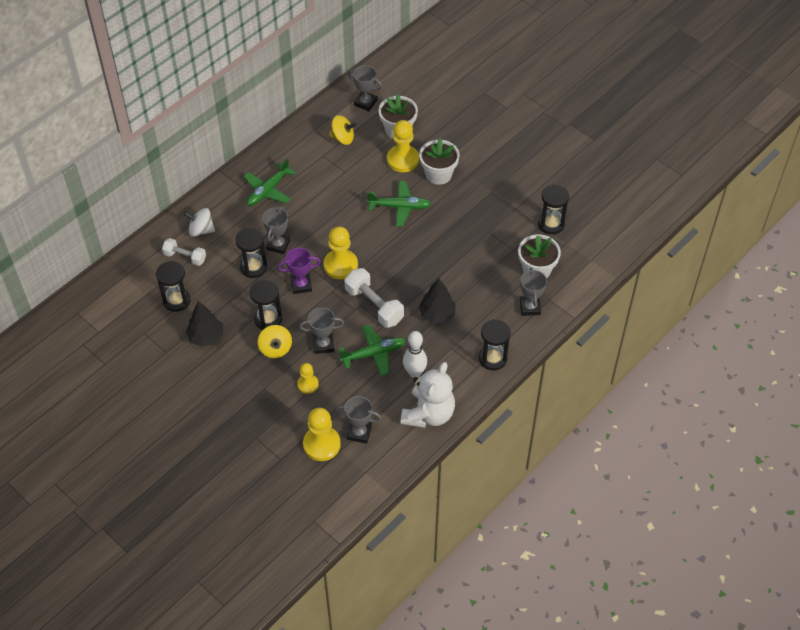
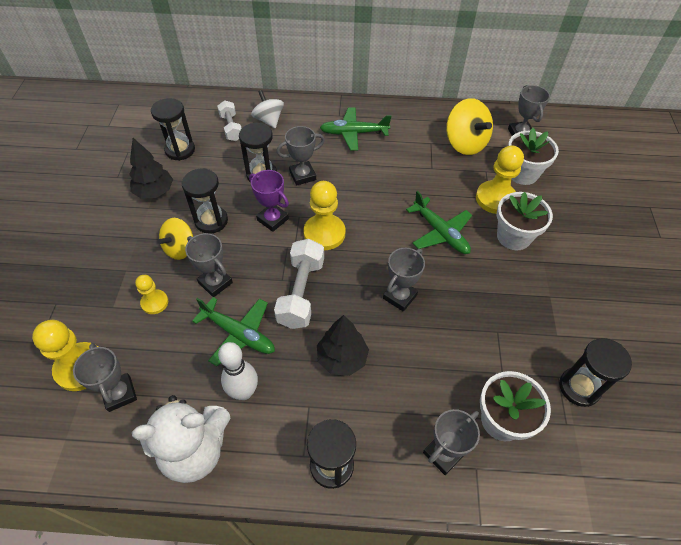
camera: 50 degrees right, 0 degrees up
(342, 138) = (465, 143): yellow spinning top -> yellow spinning top, size x1.51
(424, 260) = (400, 297): none -> grey trophy

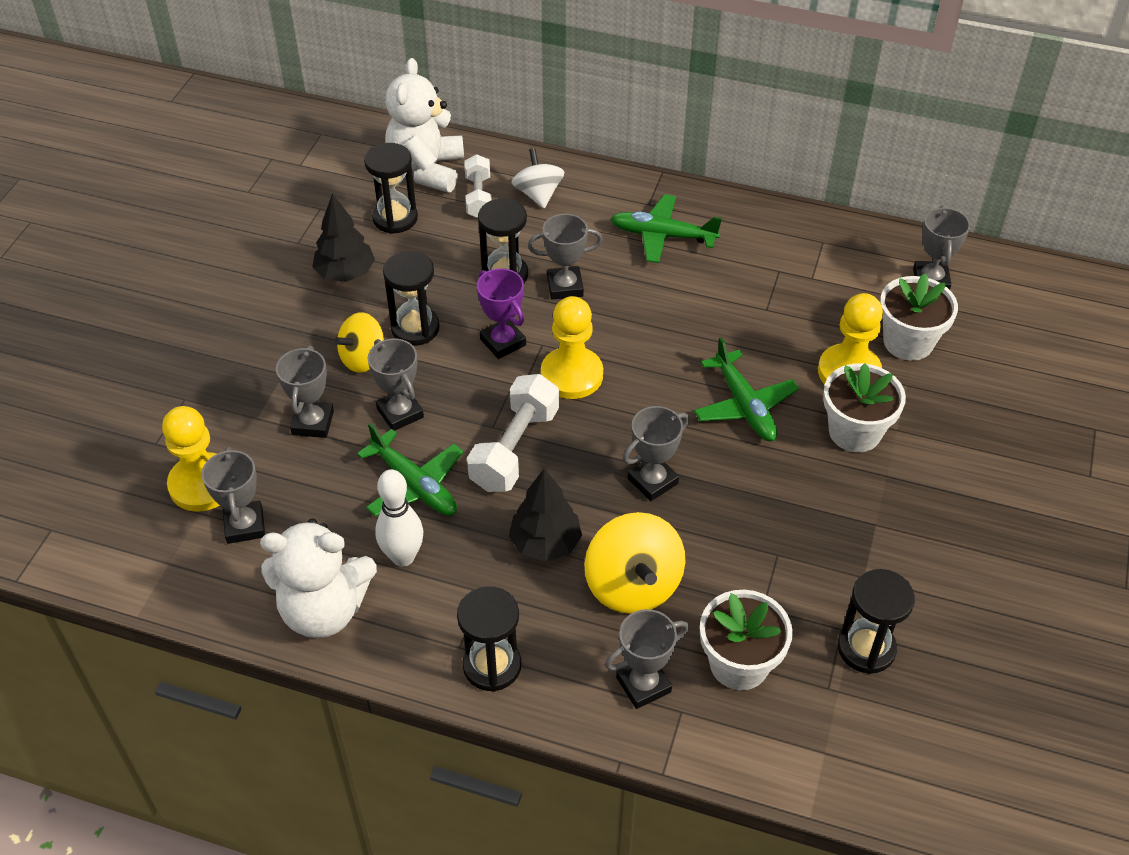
camera: 15 degrees right, 5 degrees down
(154, 302) = (313, 423): yellow pawn -> grey trophy
(193, 116) = (427, 170): none -> white teddy bear
(465, 143) = (833, 281): yellow spinning top -> yellow spinning top (633, 585)

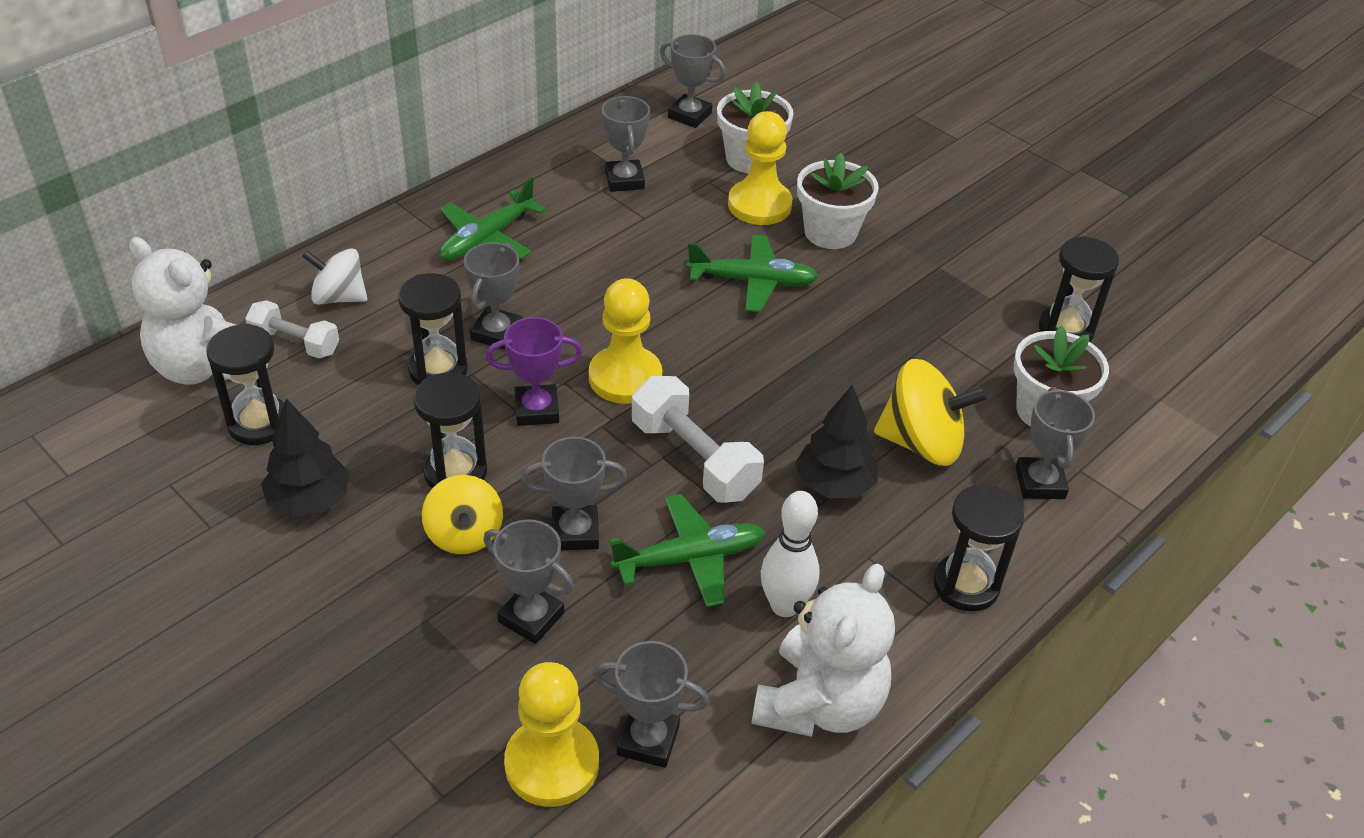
camera: 65 degrees left, 5 degrees down
(652, 481) = (804, 378): grey trophy -> grey trophy (624, 180)

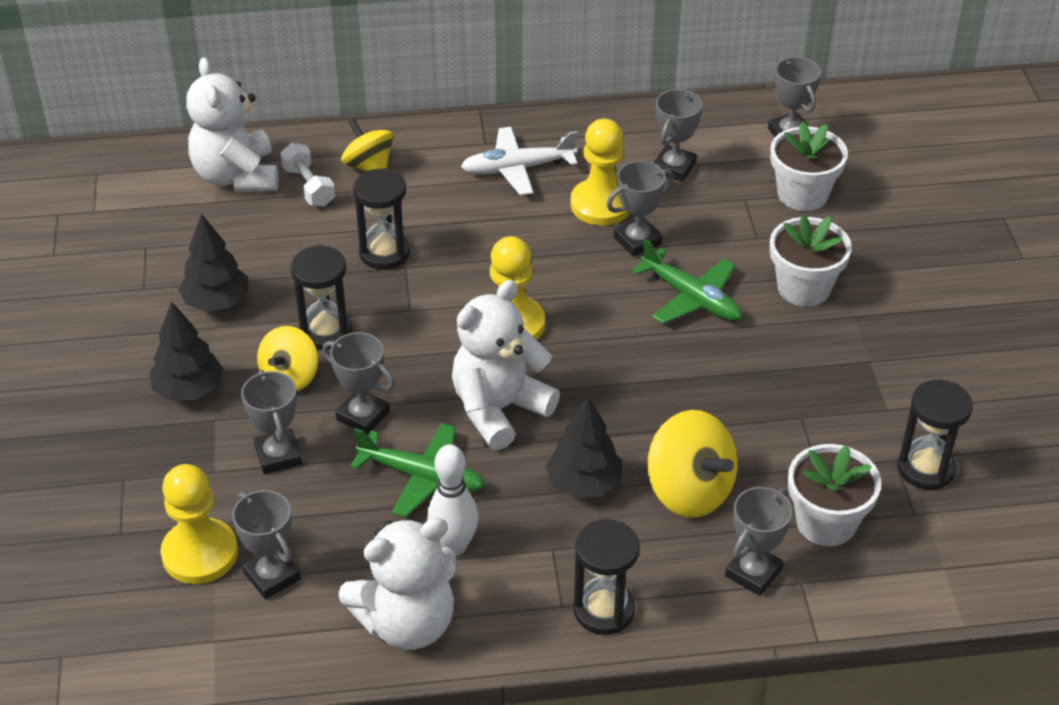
camera: 40 degrees right, 0 degrees up
(259, 423) = (234, 233): black hourglass -> none
(339, 297) = (369, 166): white spinning top -> yellow spinning top
(369, 604) = (189, 390): none -> black tree
(488, 238) = (518, 168): green plane -> white plane
(496, 333) = (452, 245): grey trophy -> grey trophy (637, 241)
(536, 410) = (423, 316): purple trophy -> none
(694, 459) = (499, 409): white dumbbell -> white teddy bear
(759, 205) = (766, 237): yellow pawn -> yellow pawn (601, 204)

